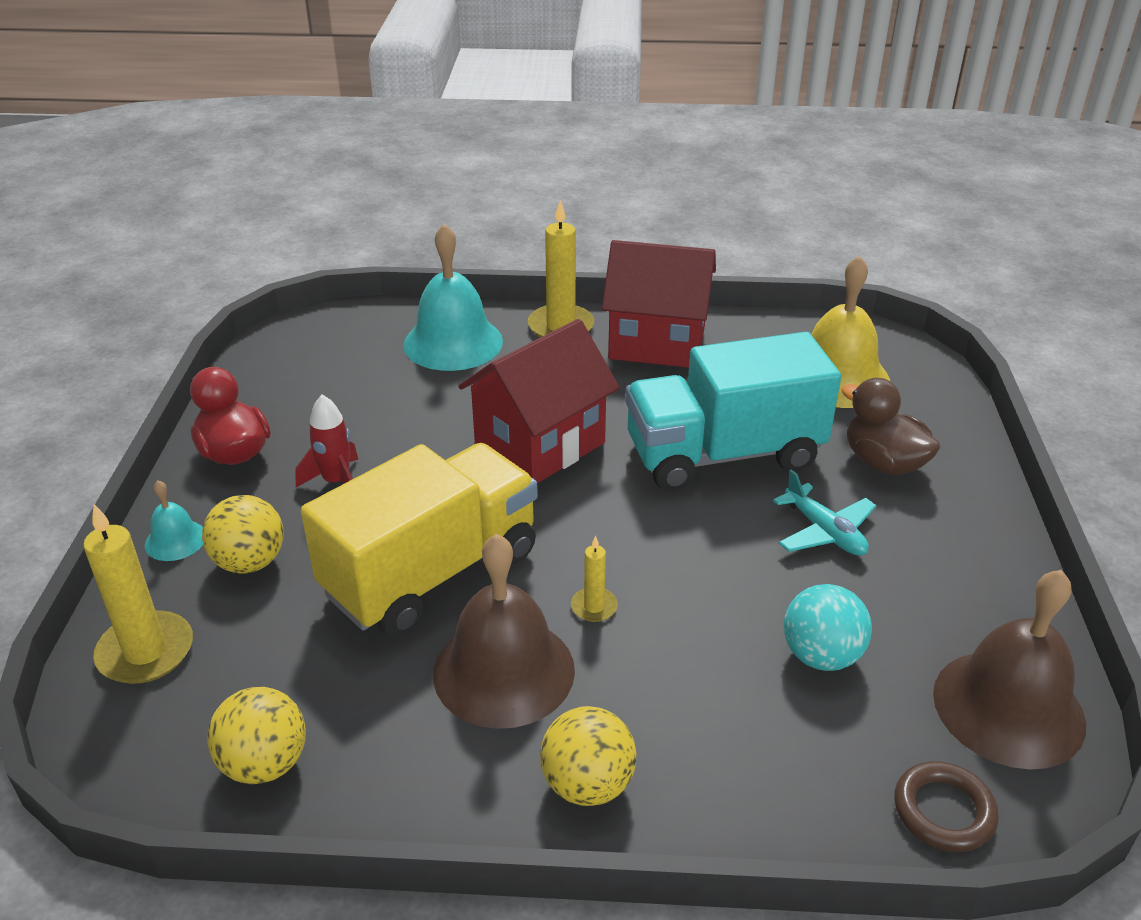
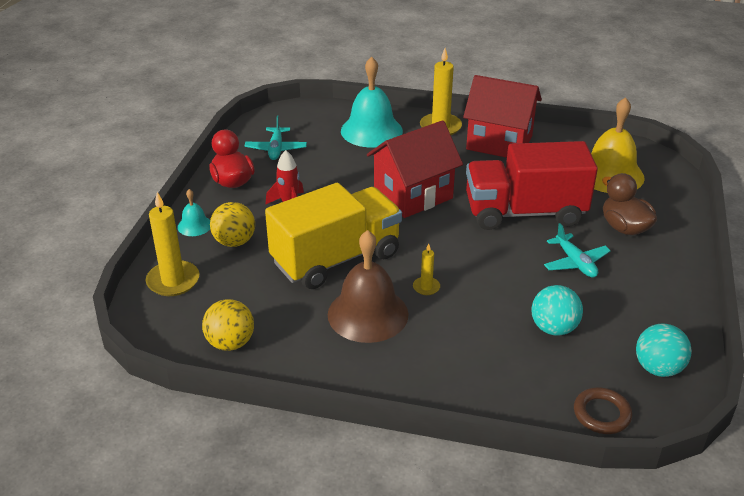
camera: 10 degrees right, 0 degrees up
(301, 388) = (276, 149): none -> turquoise plane
(587, 784) = (403, 375): yellow ball -> none
(723, 454) = (524, 212): turquoise truck -> red truck
(1008, 707) = (658, 368): brown bell -> turquoise ball

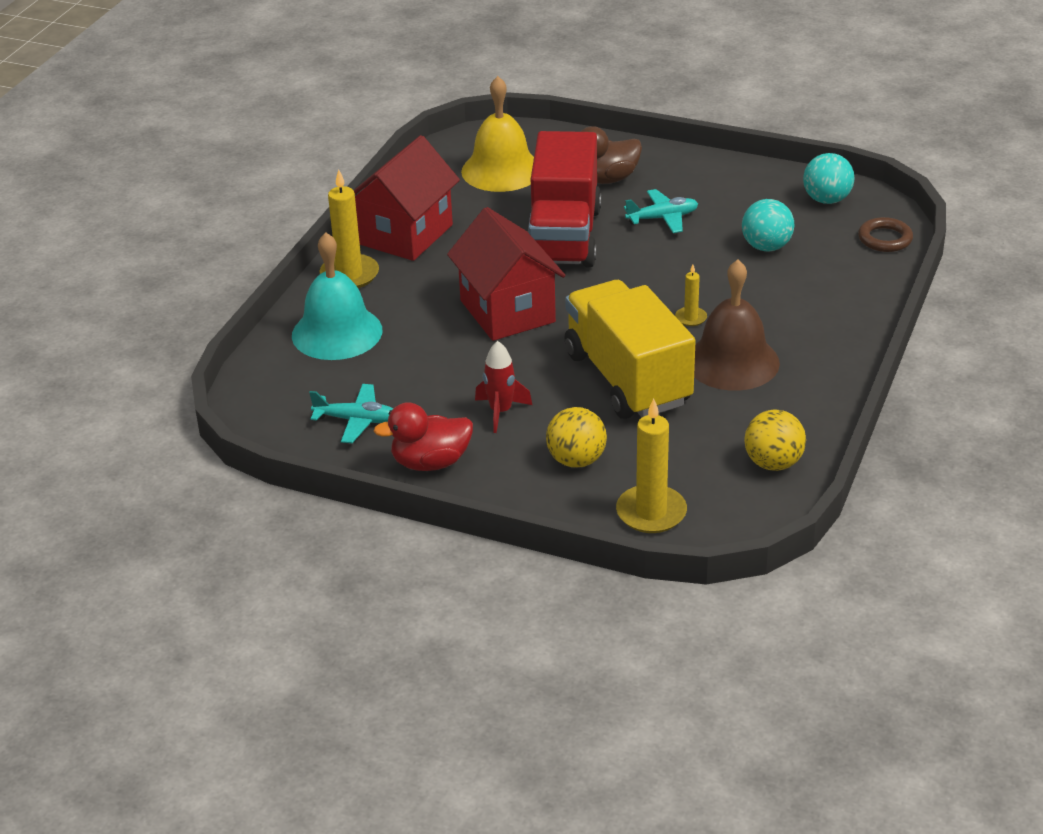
camera: 80 degrees left, 0 degrees up
(194, 225) = (531, 497): turquoise bell -> none

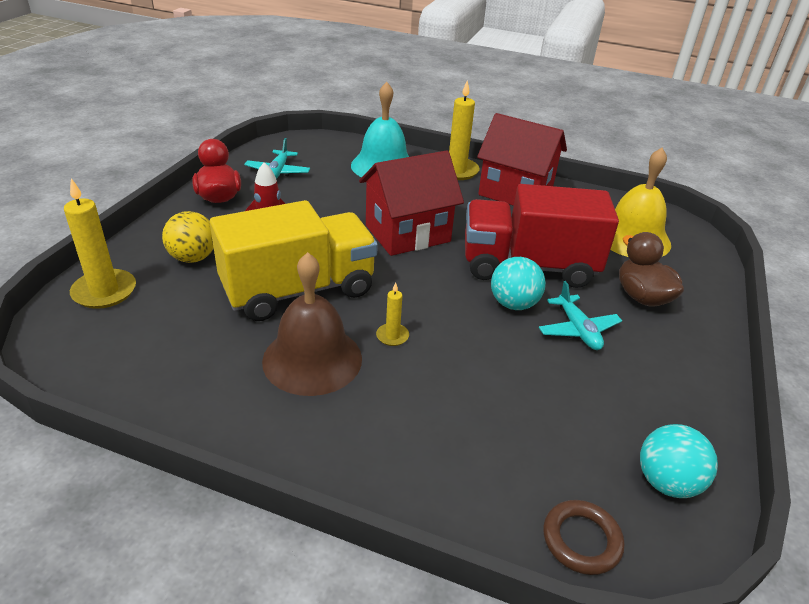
camera: 85 degrees right, 0 degrees up
(766, 247) = (537, 408): turquoise ball -> turquoise ball (513, 304)
(773, 463) = (134, 373): yellow ball -> none

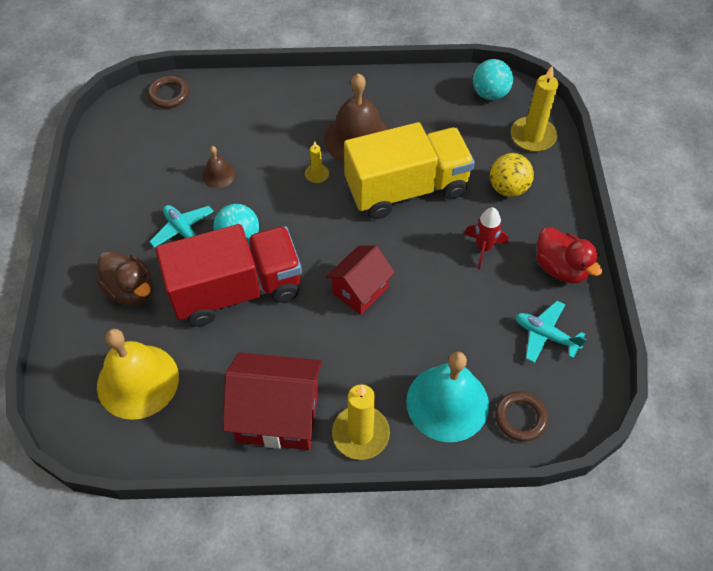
camera: 160 degrees right, 20 degrees up
(278, 172) = (545, 335): turquoise plane -> turquoise plane turned 45 degrees counterclockwise
(298, 290) = (406, 189): yellow truck -> yellow truck turned 150 degrees counterclockwise
(338, 149) = (520, 418): none -> brown ring
(407, 233) = (360, 290): red house -> red house, size x0.64
(521, 377) = (218, 175): none -> brown bell
(666, 482) = (122, 137): turquoise ball -> turquoise ball (490, 94)

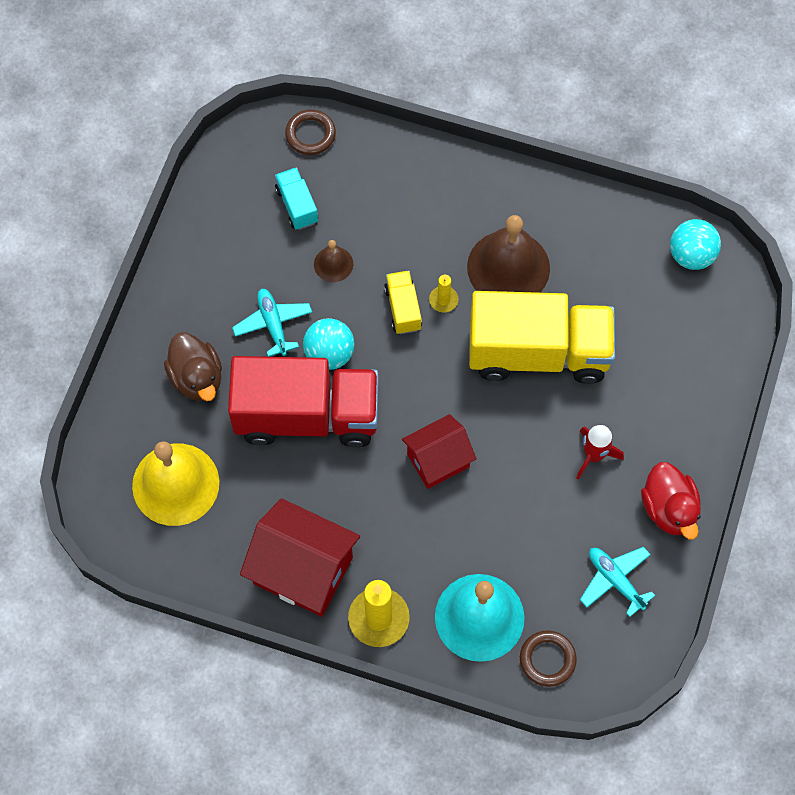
camera: 20 degrees right, 10 degrees up
(174, 143) = (297, 205): none -> turquoise truck
(287, 189) = (403, 308): none -> yellow truck
(508, 188) = (655, 390): yellow ball -> none
(532, 136) = (716, 331): yellow candle -> none

